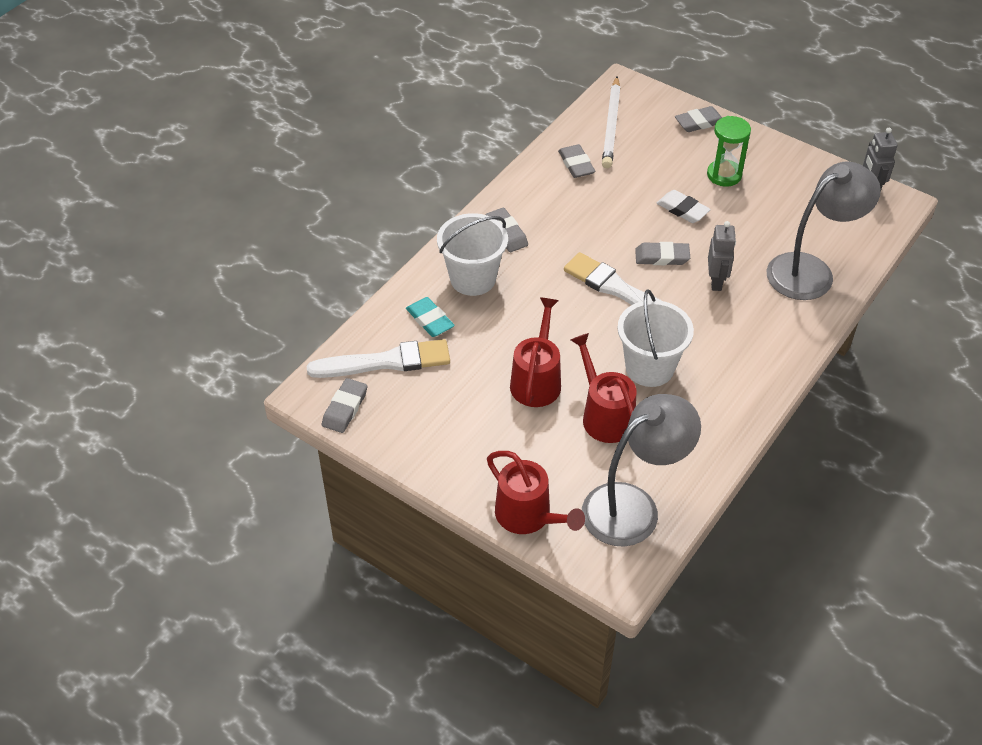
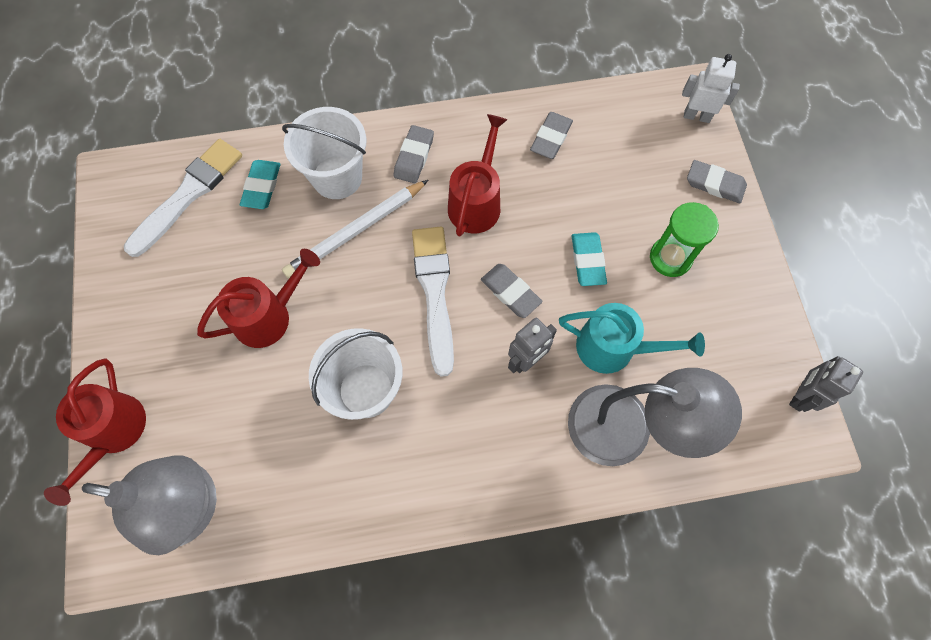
camera: 45 degrees right, 20 degrees up
(345, 408) = (115, 210): grey eraser -> none
(385, 362) = (188, 195): white brush -> white brush turned 90 degrees counterclockwise
(604, 416) = (276, 400): red watering can -> red watering can (476, 202)
(611, 125) = (629, 124): white pencil -> white pencil (355, 231)
(644, 95) = (696, 116): none -> white robot
(682, 209) = (587, 261): white eraser -> turquoise eraser
(753, 240) = (613, 348): none -> turquoise watering can

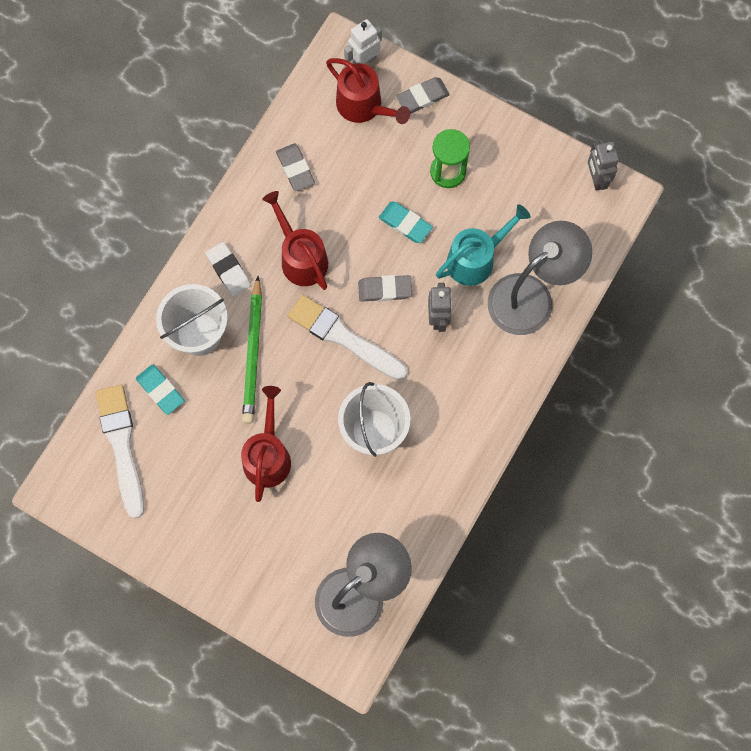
camera: 50 degrees left, 5 degrees up
(114, 432) = (267, 610): red watering can -> red watering can (363, 106)
(355, 231) = (253, 353): white pencil -> green pencil
(414, 157) = (228, 270): grey eraser -> white eraser

